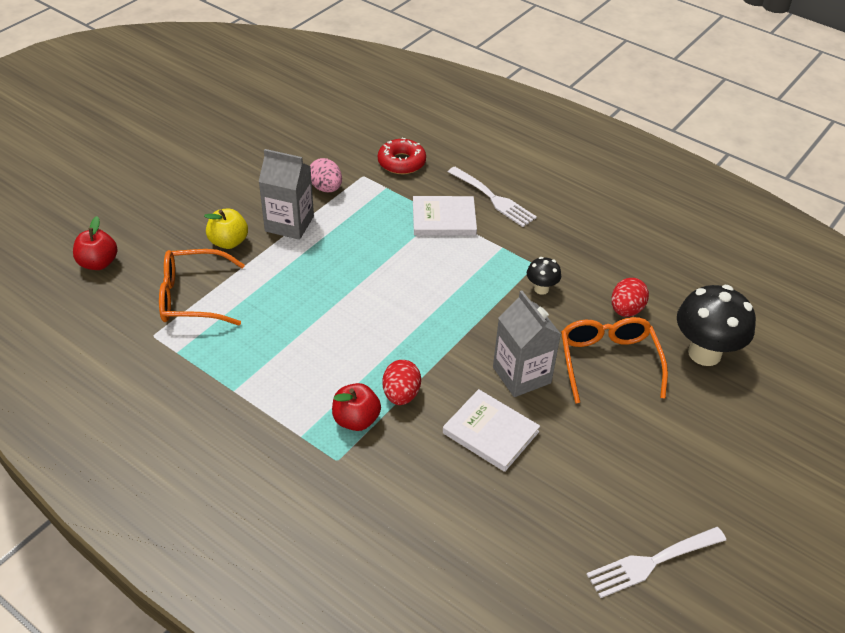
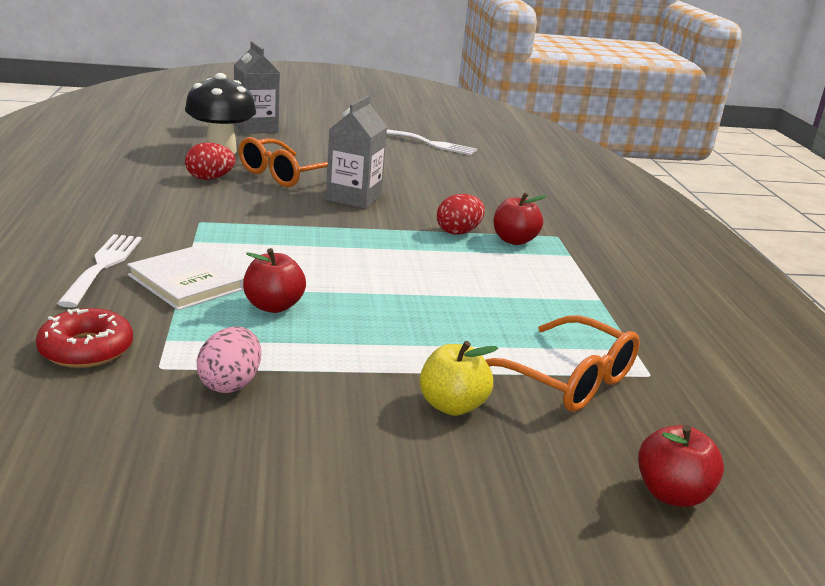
camera: 135 degrees left, 20 degrees down
(289, 224) = (347, 377): grey carton -> grey carton (256, 128)
(383, 236) = (273, 306): none -> red apple
(490, 432) = (428, 196): white book -> none
(541, 289) = (233, 211): black mushroom -> none

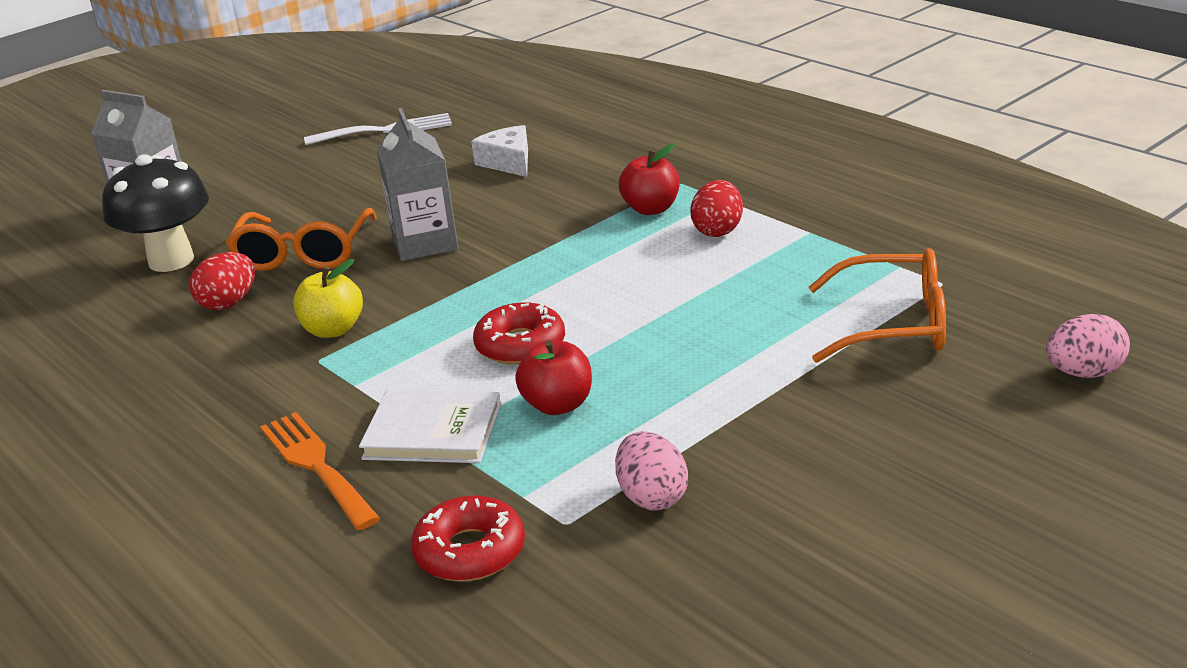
camera: 30 degrees left, 5 degrees up
(103, 266) = (316, 466): white fork -> orange fork
(311, 267) = (520, 345): none -> red donut
(452, 405) = (848, 401): yellow apple -> yellow apple (333, 330)
(458, 232) = (589, 228): red egg -> red egg (718, 230)
(470, 183) = (508, 162): none -> white cheese
(671, 494) = (1084, 373): red apple -> pink egg

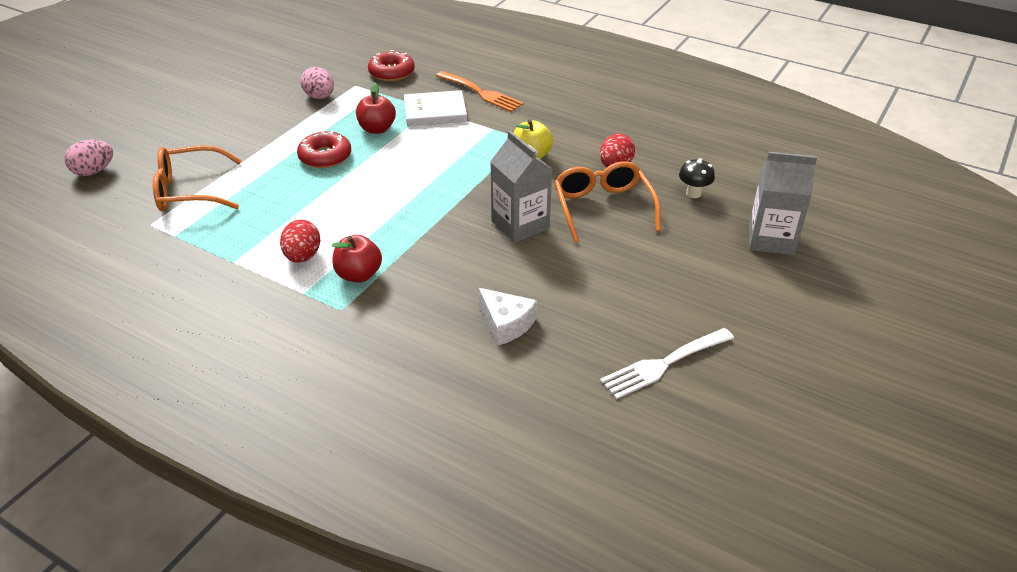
camera: 160 degrees right, 10 degrees up
(171, 260) = (693, 193): black mushroom -> black mushroom, size x0.49
(520, 345) = (412, 157): red donut -> red donut (325, 156)

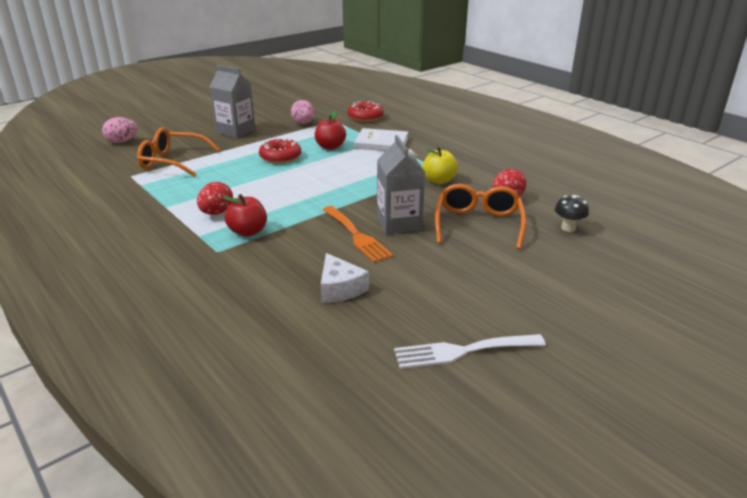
camera: 20 degrees right, 10 degrees down
(481, 93) = (425, 137): orange fork -> orange fork (357, 236)
(771, 239) = (627, 275): grey carton -> grey carton (235, 131)

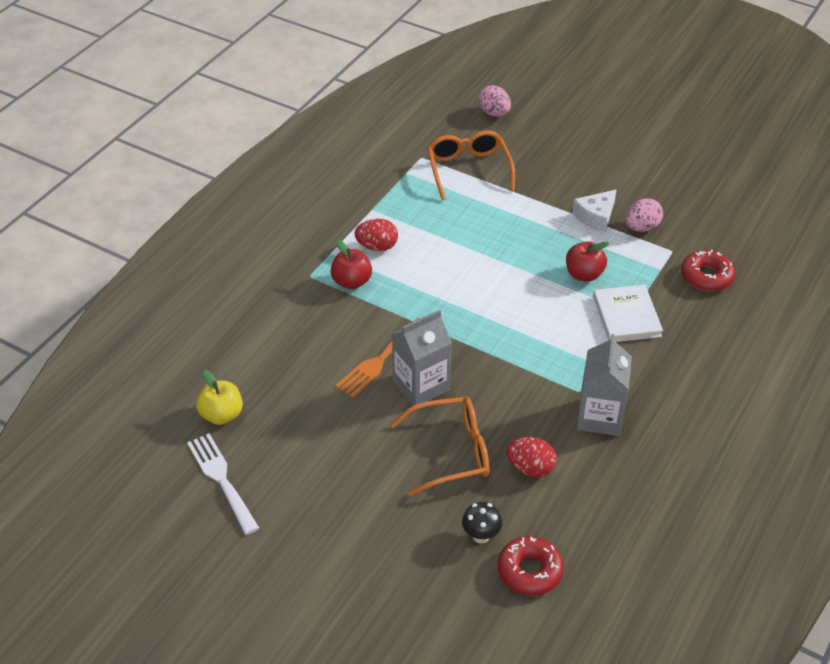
camera: 70 degrees right, 15 degrees up
(235, 131) = (578, 181): grey carton -> grey carton (599, 417)
(280, 157) = (529, 243): red donut -> red donut (529, 571)
(340, 288) = (283, 375): white cheese -> white cheese (595, 217)
(439, 180) = (544, 396): yellow apple -> yellow apple (222, 415)

